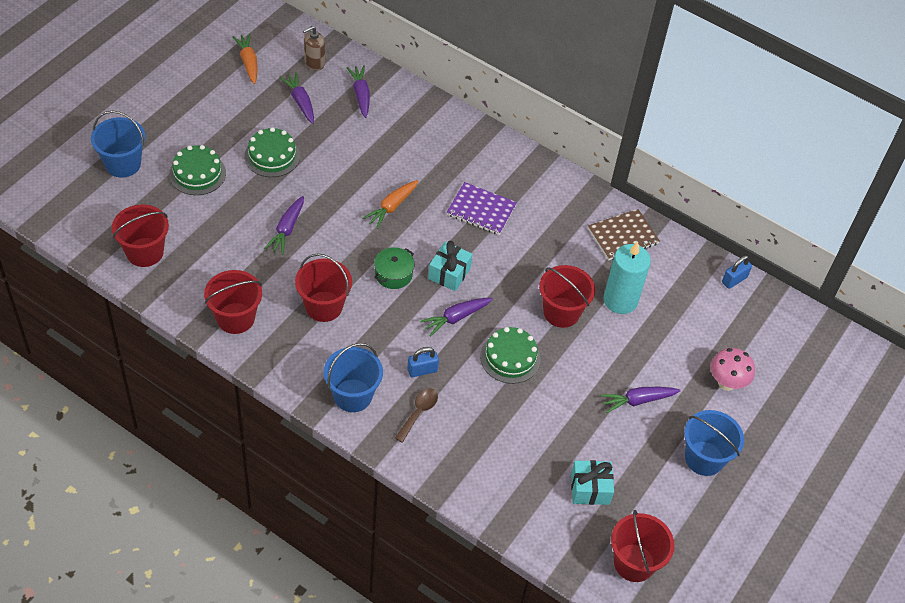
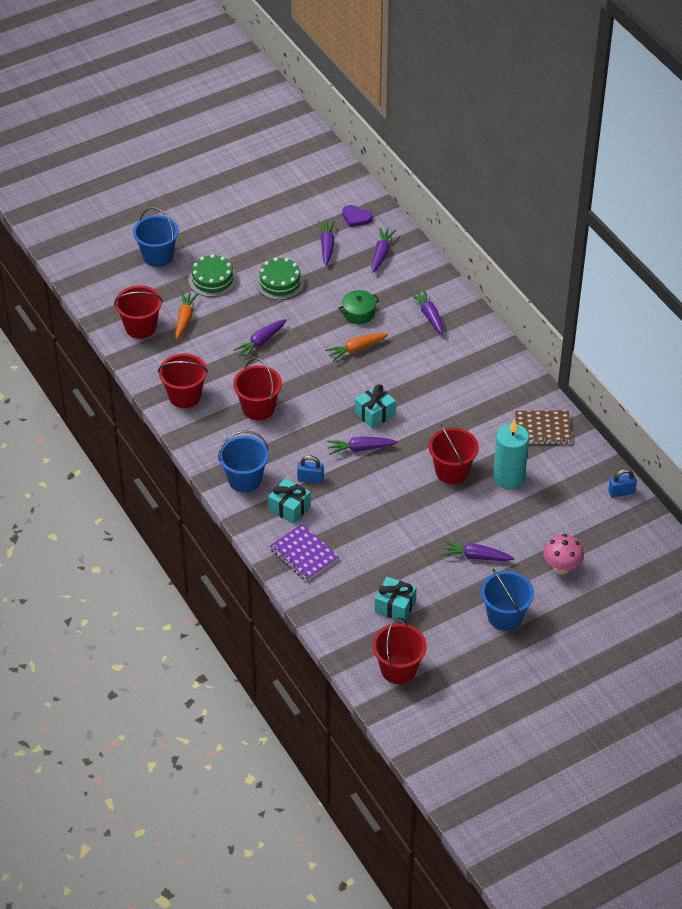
camera: 30 degrees right, 5 degrees down
(248, 62) = (301, 203): orange carrot -> orange carrot (185, 319)
(314, 63) = (356, 218): brown soap dispenser -> purple heart
(393, 274) = (328, 401): green pot -> green pot (358, 313)
(418, 413) = (289, 508): brown spoon -> turquoise gift
(445, 148) = (429, 316): none -> purple carrot
(481, 210) = (431, 373): purple notebook -> purple notebook (304, 554)
(510, 357) = (388, 492): green cake -> none

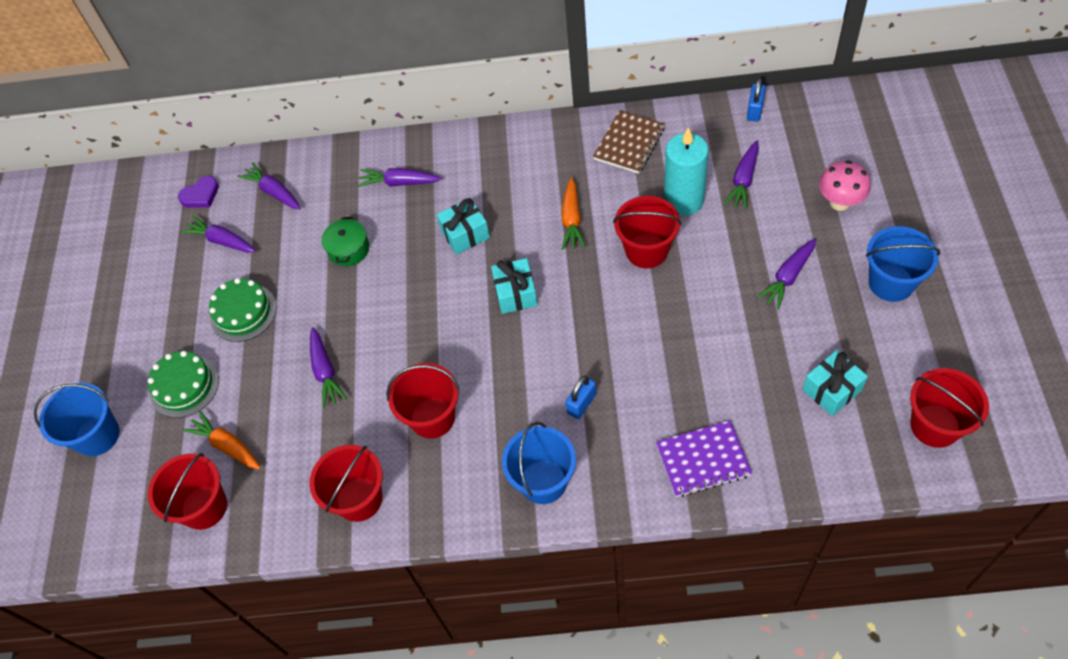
camera: 55 degrees left, 10 degrees up
(289, 508) = (618, 447): turquoise gift -> turquoise gift (465, 234)
(356, 349) = (403, 273): orange carrot -> orange carrot (571, 219)
(360, 449) = (562, 330): purple carrot -> purple carrot (743, 180)

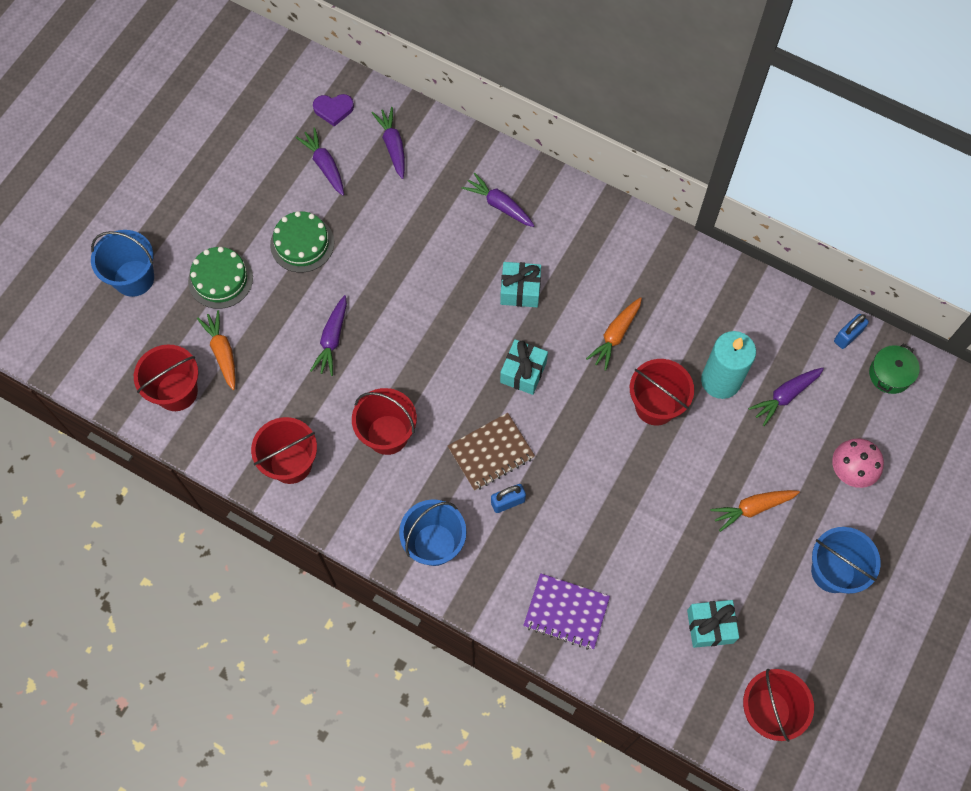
camera: 25 degrees right, 10 degrees up
(348, 249) = (418, 241): green pot -> green pot (890, 374)
(629, 143) = (715, 296): brown notebook -> brown notebook (491, 453)
(788, 277) = (752, 508): purple carrot -> orange carrot

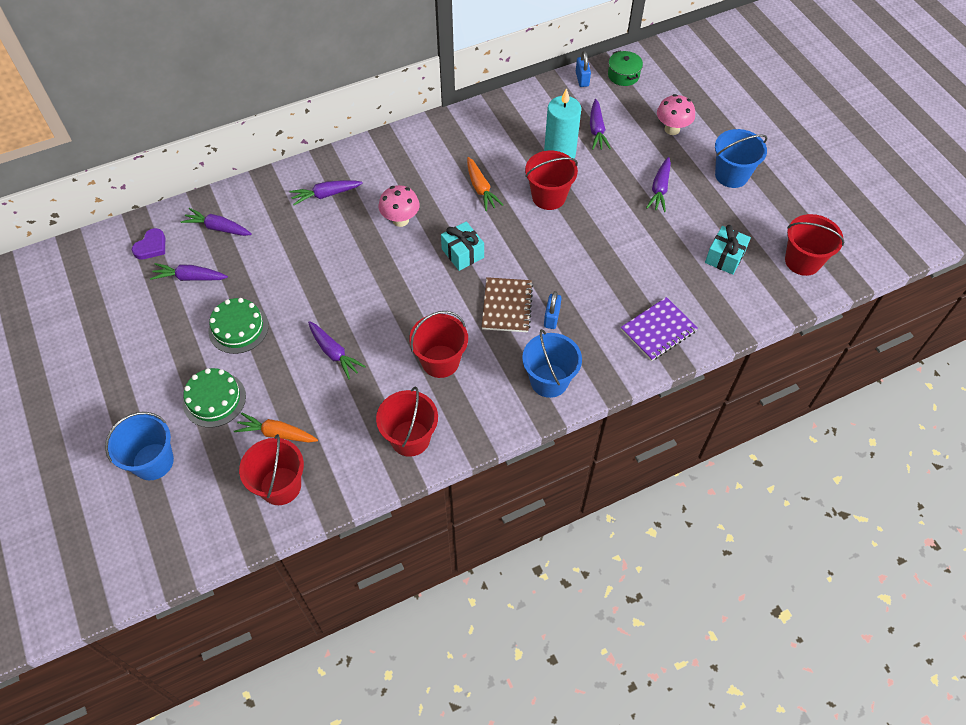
camera: 55 degrees left, 10 degrees down
(520, 290) = (400, 220): turquoise gift -> pink mushroom
(752, 508) = (659, 189): orange carrot -> purple carrot

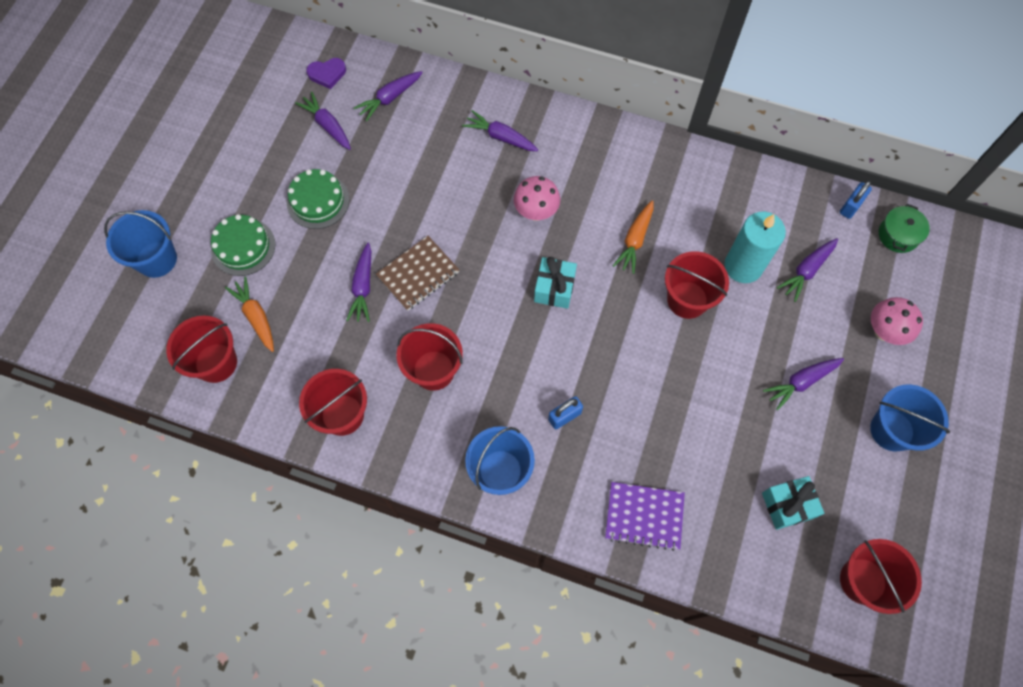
camera: 45 degrees right, 10 degrees up
(218, 228) = (390, 98): purple carrot -> purple carrot turned 105 degrees counterclockwise
(507, 306) = (539, 371): brown notebook -> brown notebook (418, 274)

